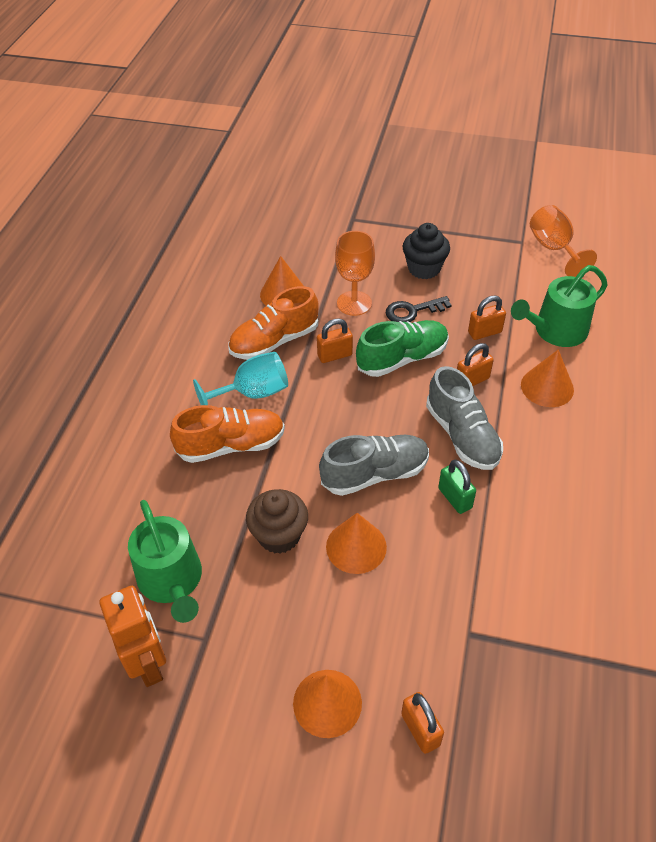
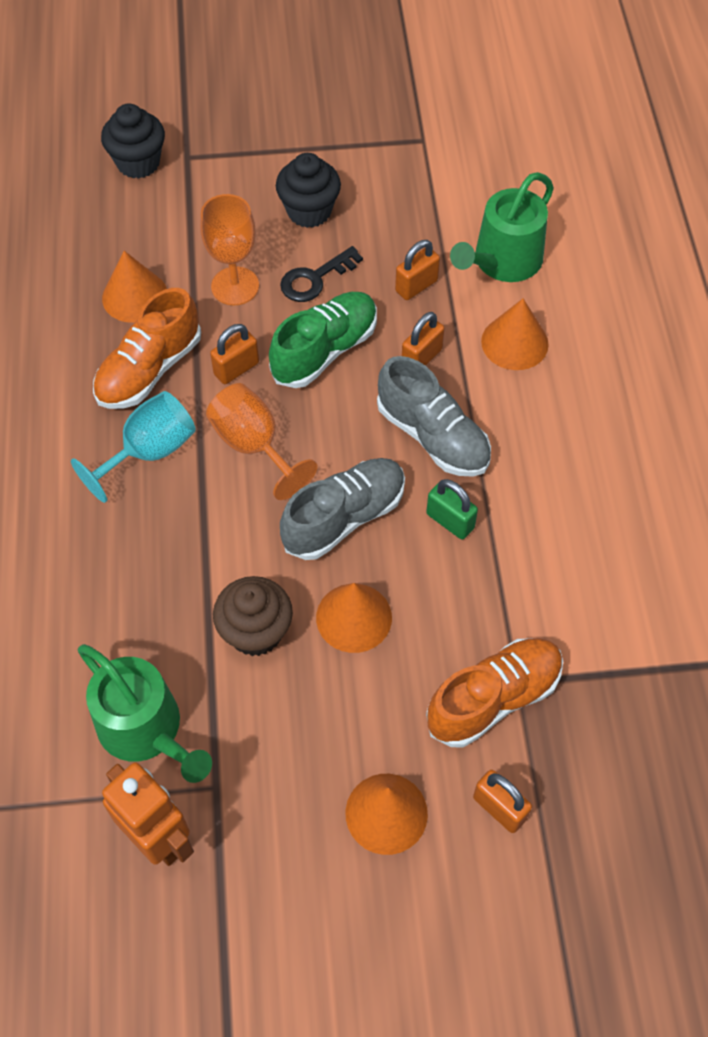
camera: 20 degrees left, 10 degrees up
(231, 445) = (149, 531): orange shoe -> orange shoe (493, 698)
(318, 216) = (138, 163): none -> black cupcake
(554, 249) = (466, 141): orange goblet -> orange goblet (254, 446)

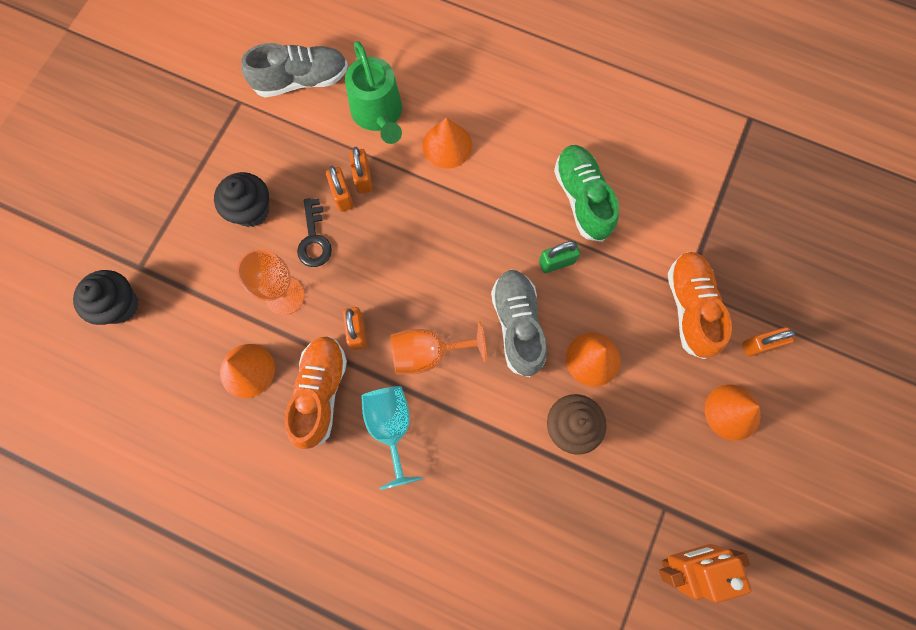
camera: 60 degrees left, 15 degrees up
(146, 729) = (604, 533): green watering can -> none
(149, 370) = (320, 392): orange shoe -> orange shoe turned 150 degrees counterclockwise
(325, 351) = (379, 266): green shoe -> green shoe (582, 198)
(421, 358) = (423, 208): orange padlock -> orange padlock (342, 196)
(433, 436) = (488, 236): grey shoe -> grey shoe (301, 80)

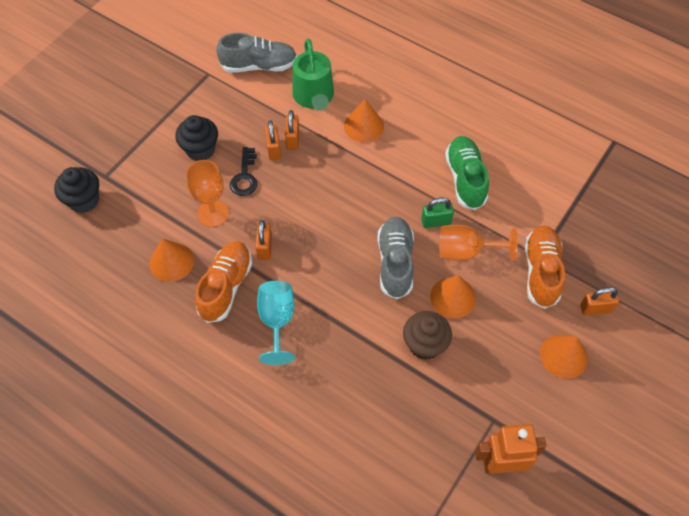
camera: 10 degrees right, 15 degrees down
(428, 353) = (318, 272): orange goblet -> orange goblet (466, 251)

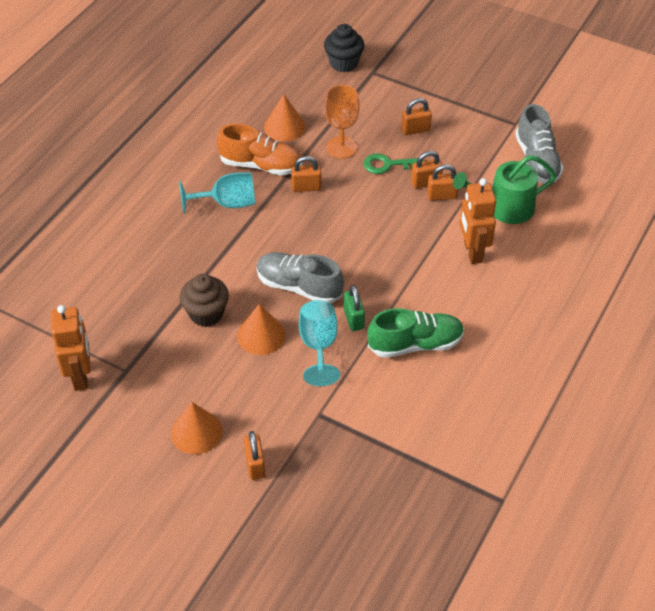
camera: 85 degrees right, 10 degrees down
(200, 149) = (415, 130): black cupcake -> orange padlock
(245, 176) = (388, 165): black key -> green key
(363, 126) = (472, 252): orange cone -> orange robot
(395, 262) = (299, 287): grey shoe -> grey shoe turned 150 degrees counterclockwise
(466, 251) = (318, 346): orange goblet -> turquoise goblet
(541, 272) = (299, 414): orange shoe -> none

